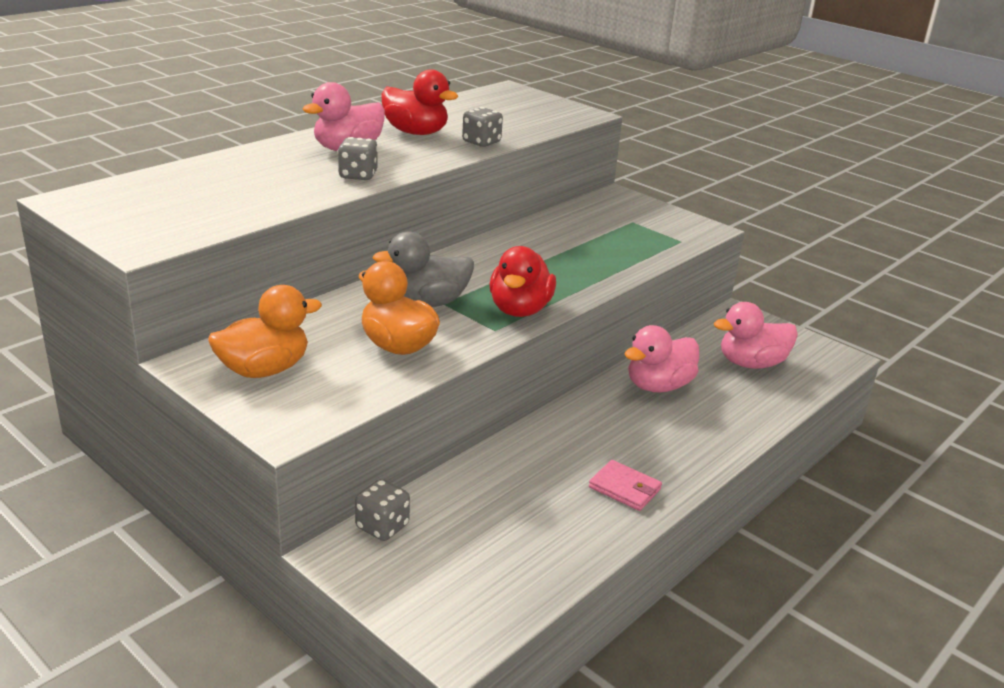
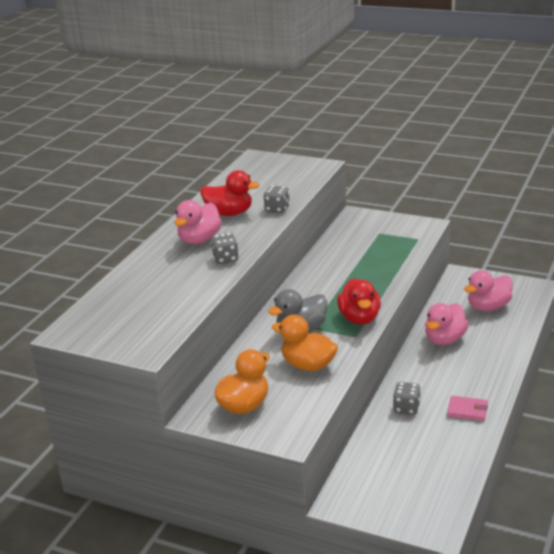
camera: 15 degrees left, 0 degrees up
(382, 526) = (350, 478): grey dice -> grey dice (406, 408)

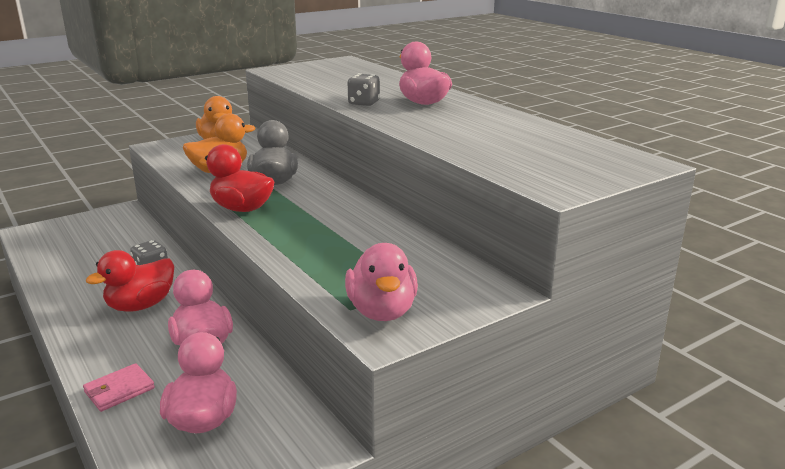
camera: 120 degrees right, 5 degrees down
(229, 213) = (467, 120): red duck -> red duck (141, 305)
(277, 209) = (441, 138): grey dice -> none
(409, 231) = (382, 311): none -> pink duck
(467, 410) = (86, 299): pink wallet -> pink wallet (119, 390)

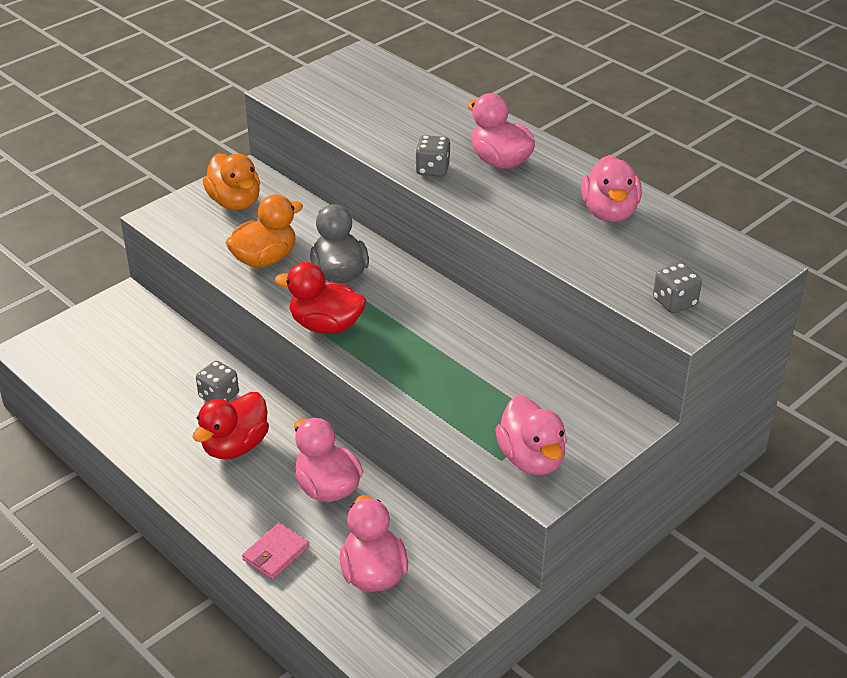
camera: 10 degrees left, 15 degrees up
(507, 129) = (609, 212): none -> pink duck
(552, 178) = (674, 302): none -> grey dice

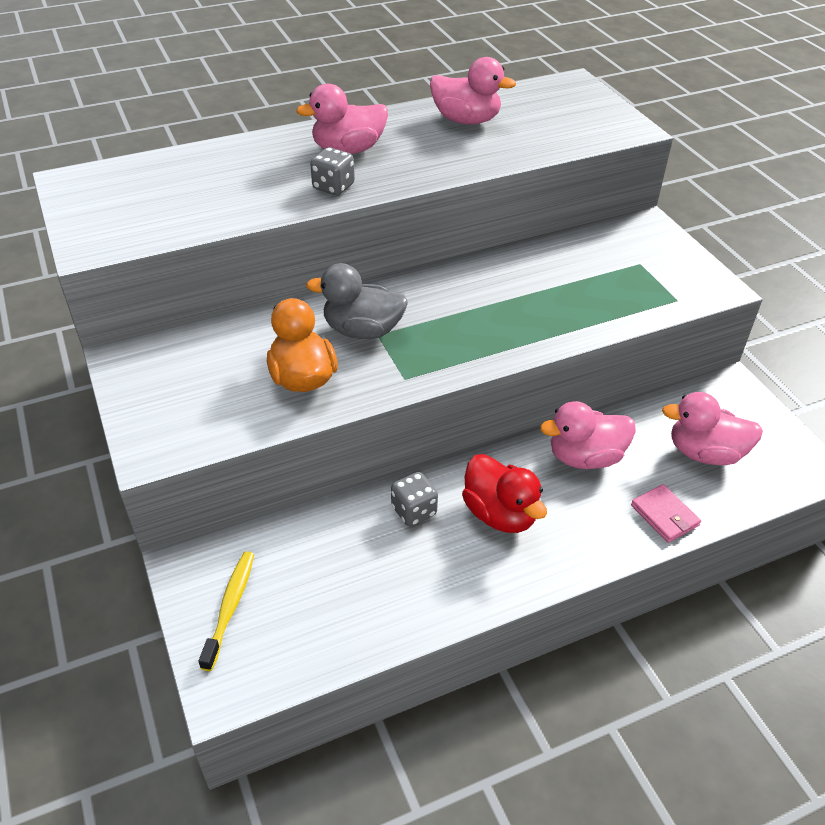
camera: 70 degrees left, 5 degrees up
(95, 331) = (230, 607): none -> yellow toothbrush
(235, 202) = (174, 379): orange duck -> none
(326, 325) = (444, 358): red duck -> none
(531, 459) = (681, 284): pink duck -> none
(674, 302) = (605, 125): grey dice -> none

